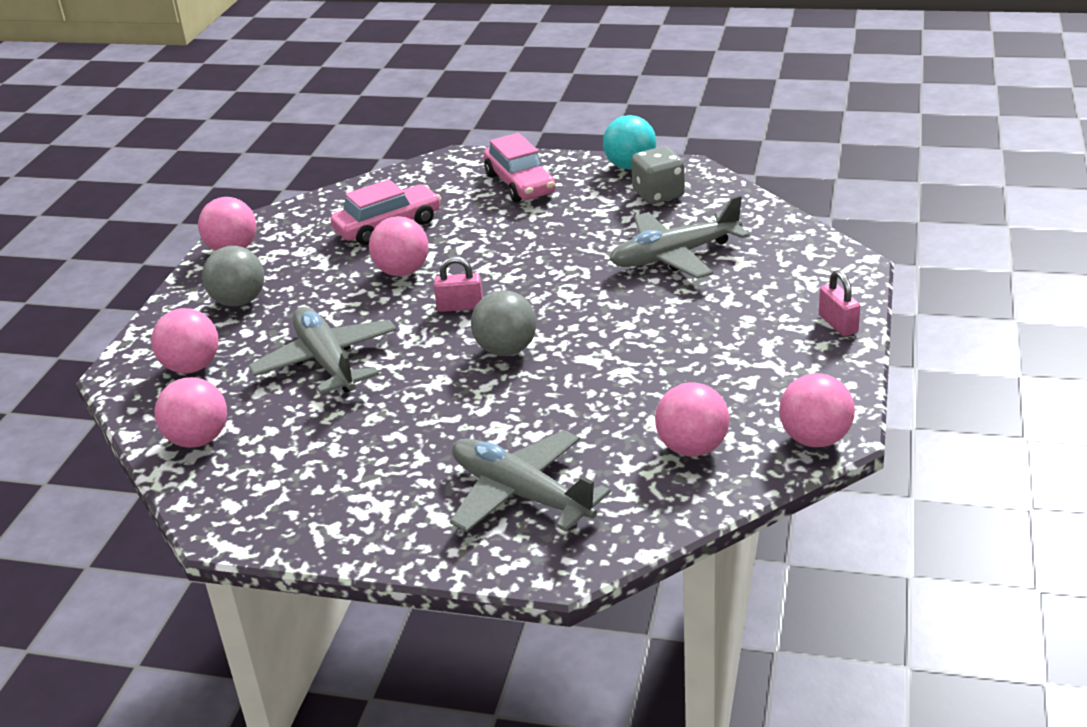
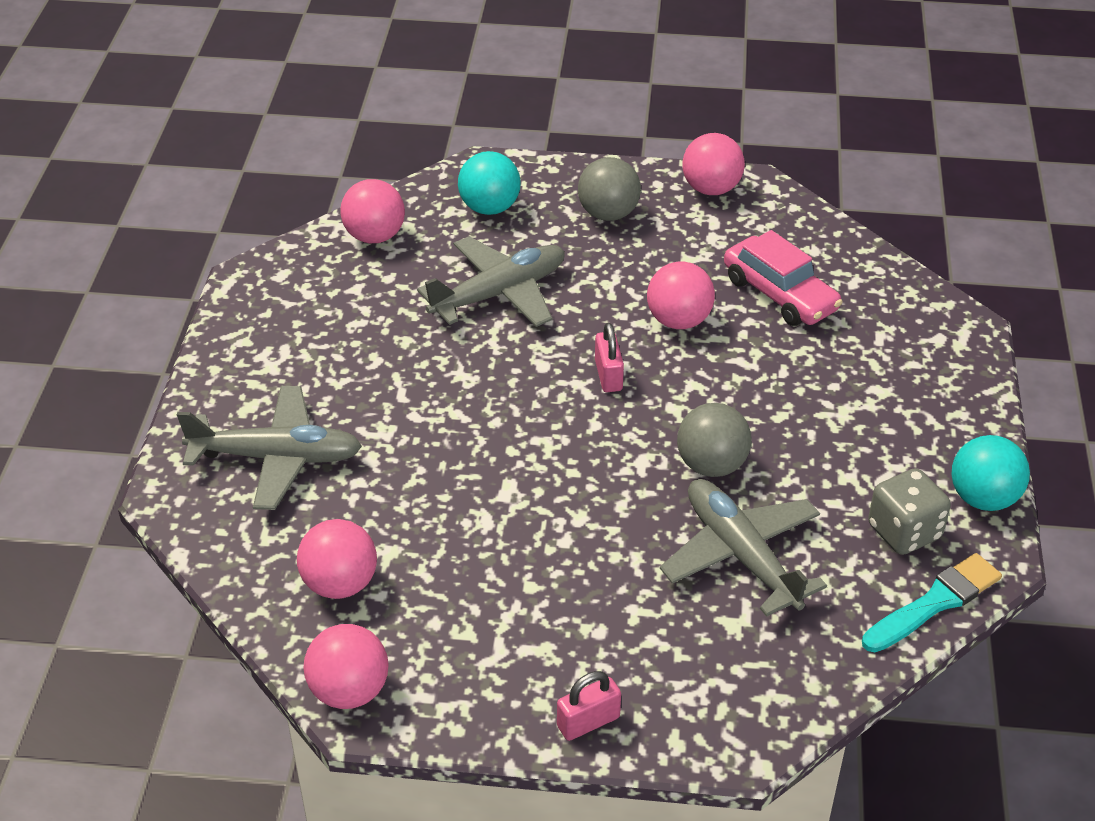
camera: 80 degrees right, 10 degrees up
(192, 367) = (489, 208): pink ball -> turquoise ball
(506, 350) = (523, 422): grey ball -> grey ball (711, 465)
(520, 184) = (907, 394): pink car -> none
(521, 494) = (277, 458): grey plane -> grey plane turned 60 degrees clockwise
(724, 189) = (934, 603): none -> turquoise brush

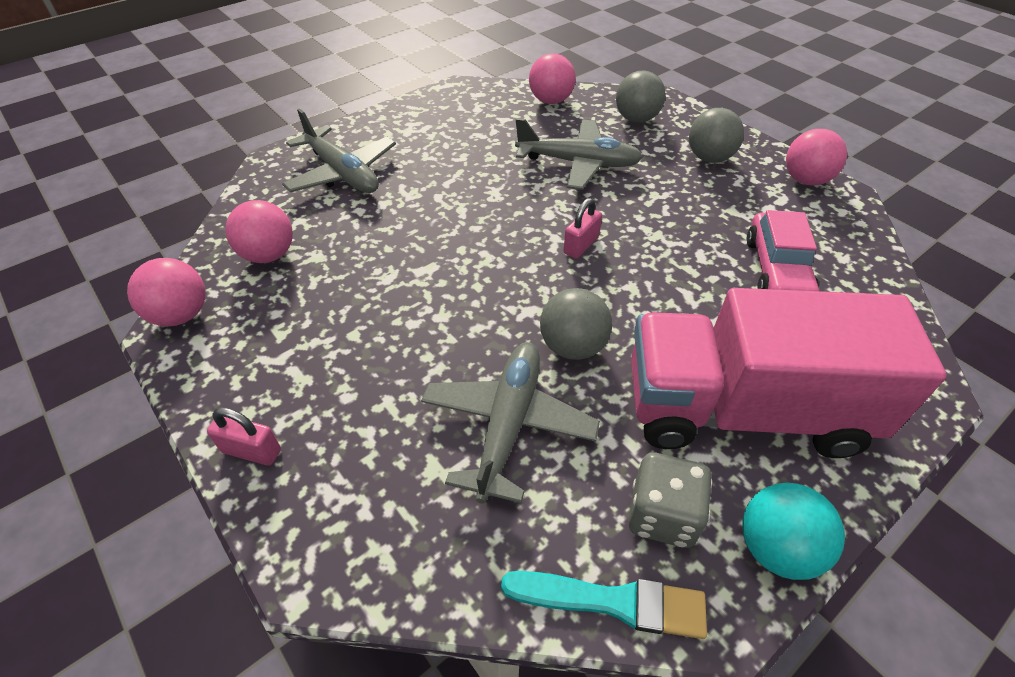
camera: 45 degrees right, 5 degrees up
(489, 208) = (636, 119): turquoise ball -> grey ball
(678, 320) = (675, 242): pink ball -> none
(874, 424) = (743, 409): none -> pink truck

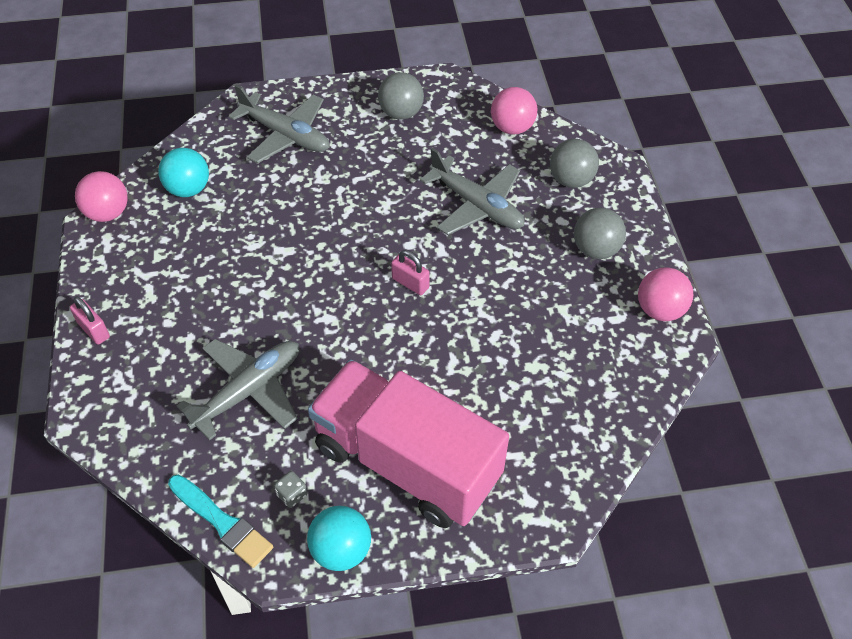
camera: 30 degrees right, 5 degrees up
(269, 255) = (188, 189): pink ball -> turquoise ball
(342, 173) = (286, 135): grey plane -> grey plane turned 45 degrees counterclockwise
(572, 346) = (334, 360): grey ball -> grey ball (401, 113)
(581, 245) = (410, 283): pink padlock -> pink padlock turned 60 degrees clockwise
(662, 515) = (292, 495): grey dice -> grey dice, size x0.53
(776, 270) = (542, 376): pink car -> none

